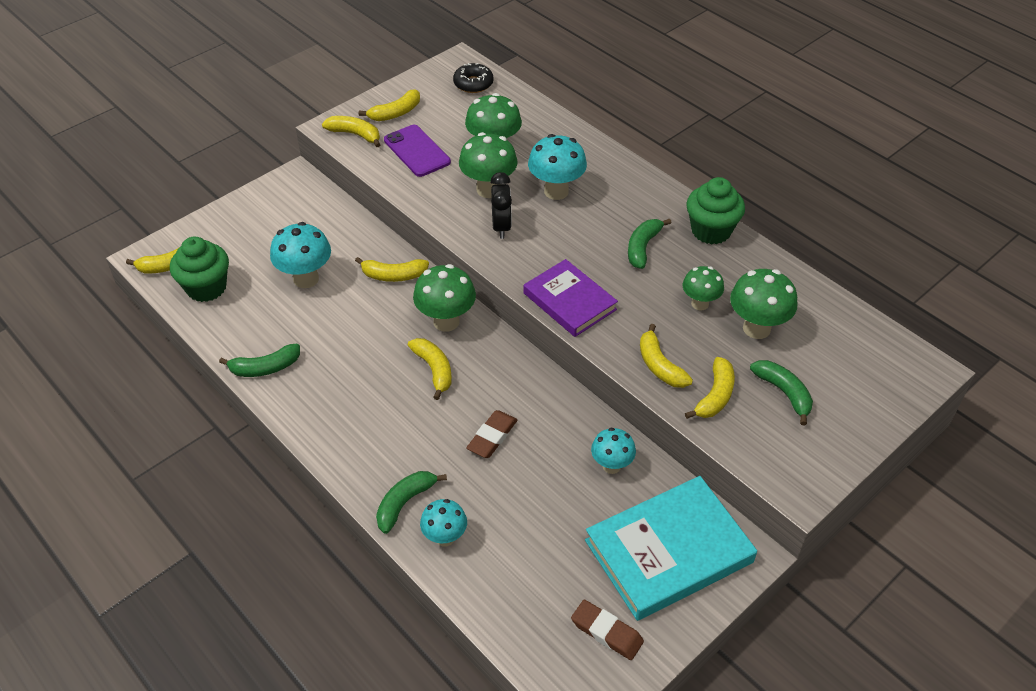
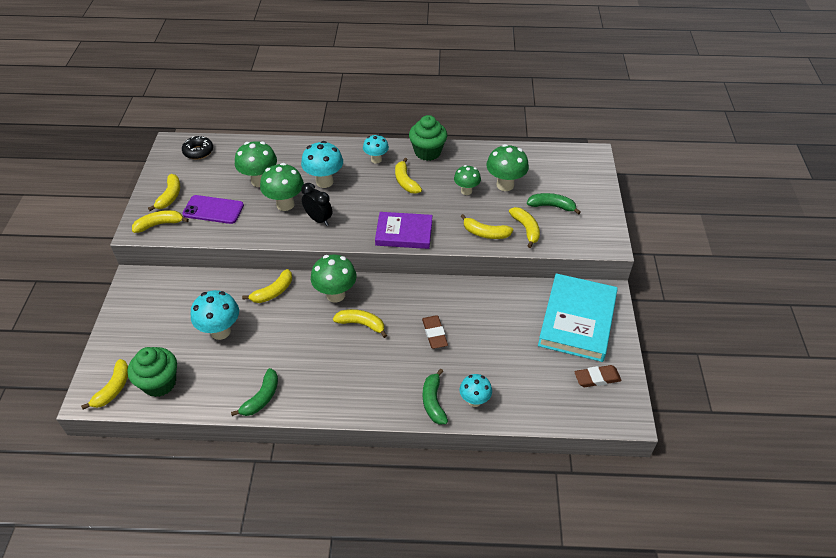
camera: 45 degrees left, 0 degrees up
(611, 466) = (506, 302): turquoise mushroom -> turquoise mushroom (376, 159)
(642, 247) = (405, 182): green banana -> yellow banana

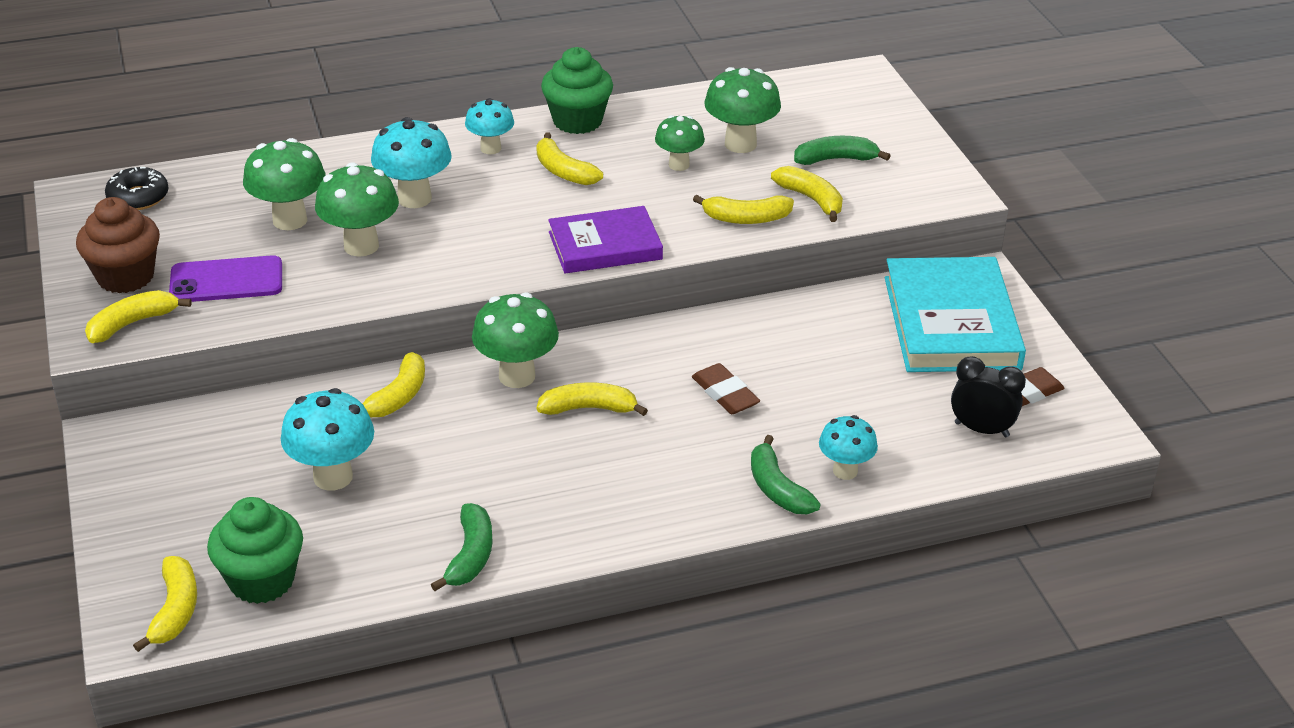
camera: 20 degrees left, 10 degrees down
(170, 196) = (125, 277): yellow banana -> brown cupcake
(319, 219) = (438, 256): black clock -> black clock (981, 429)

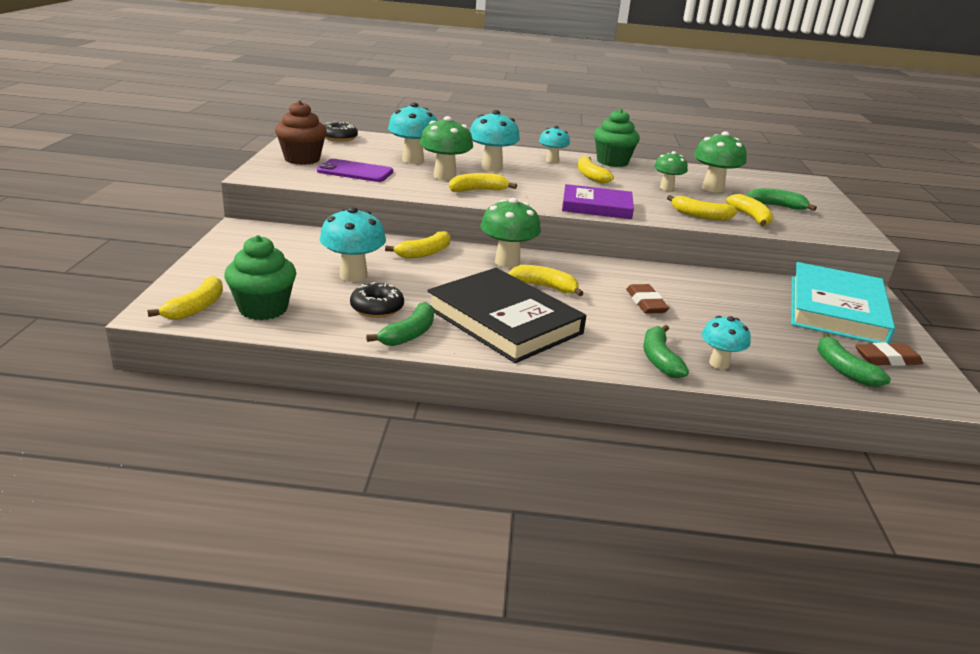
camera: 20 degrees right, 10 degrees down
(132, 323) = (286, 174): yellow banana -> yellow banana (478, 190)
(290, 220) = (412, 160): green mushroom -> turquoise mushroom
(402, 525) = (377, 308): none -> black donut
(570, 490) = (504, 320): none -> black book
(981, 429) = (843, 369): black clock -> green banana

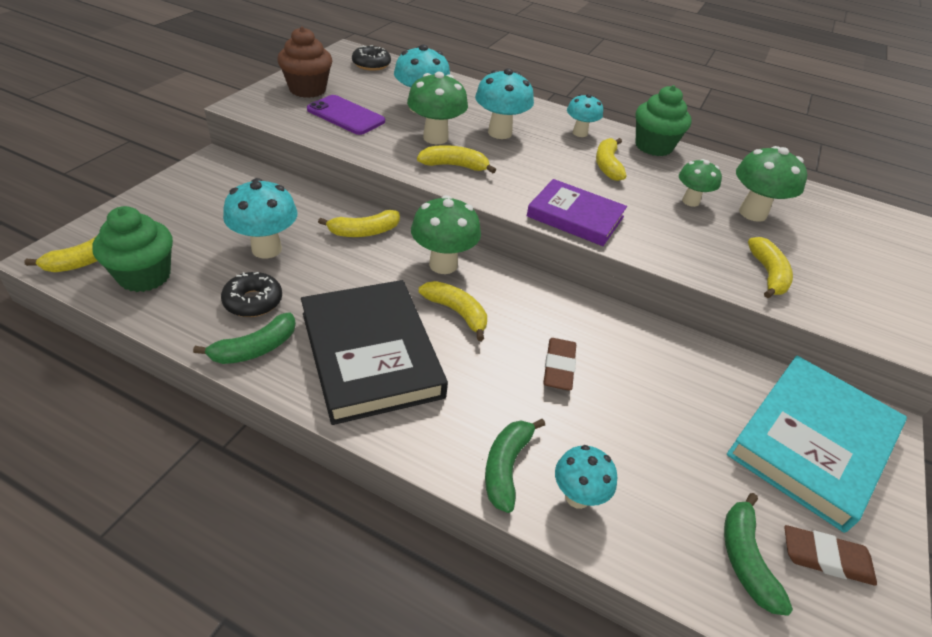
camera: 20 degrees right, 15 degrees up
(700, 215) = (699, 257): yellow banana -> none
(776, 206) = (820, 261): green banana -> none

